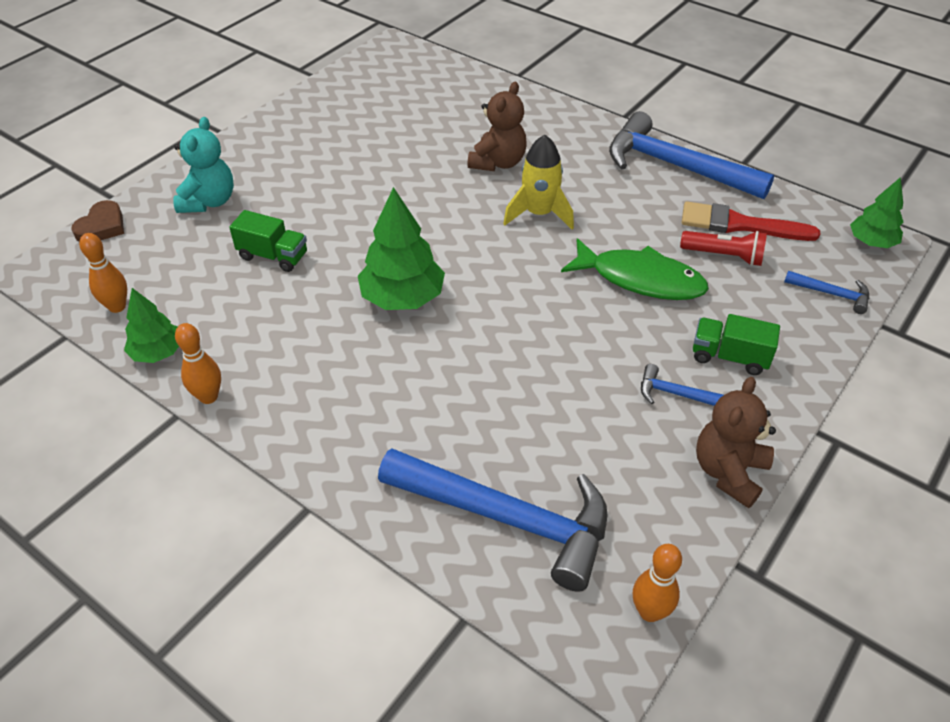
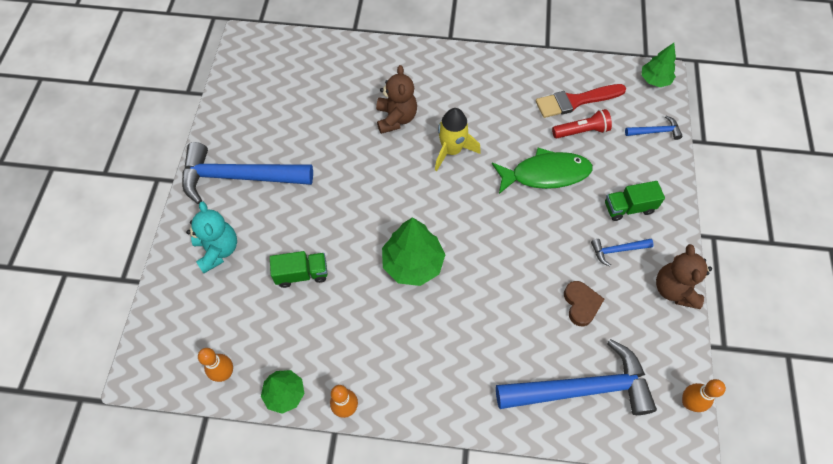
camera: 30 degrees left, 15 degrees up
(102, 227) = (155, 312): brown heart -> brown heart (581, 304)
(675, 166) = (510, 69): blue hammer -> blue hammer (239, 177)

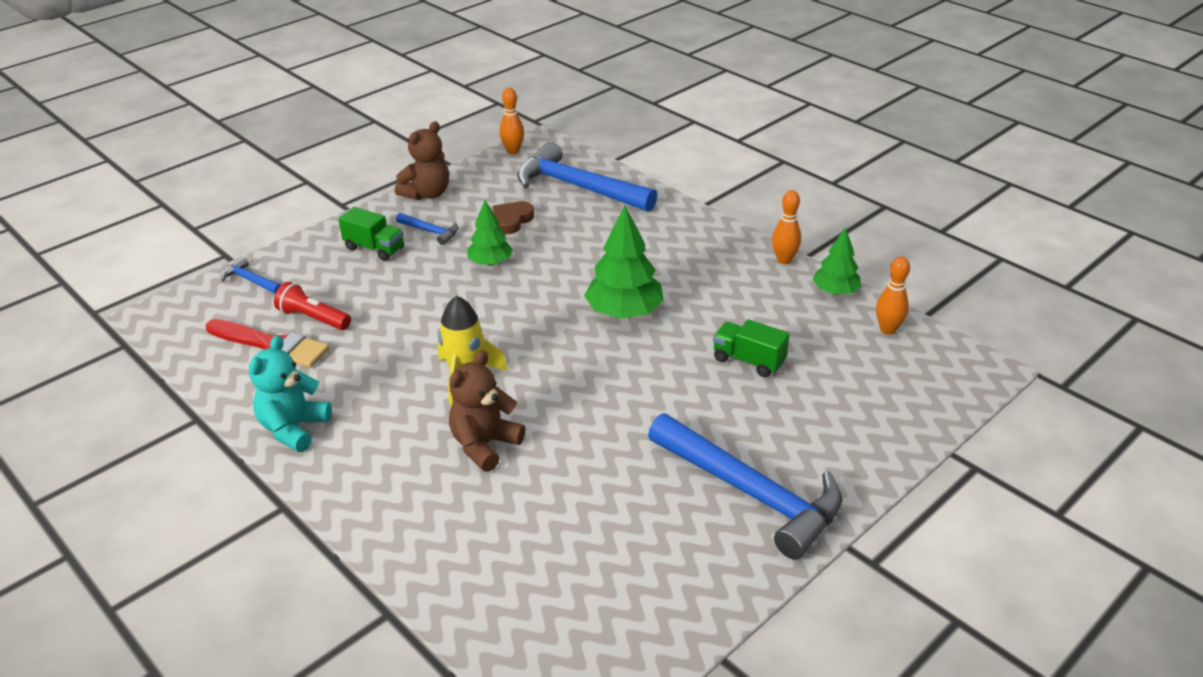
camera: 140 degrees left, 25 degrees down
(218, 250) = (832, 429): turquoise teddy bear -> turquoise teddy bear (293, 428)
(545, 174) = (404, 307): green fish -> none
(654, 80) = (166, 317): green tree -> green tree (490, 262)

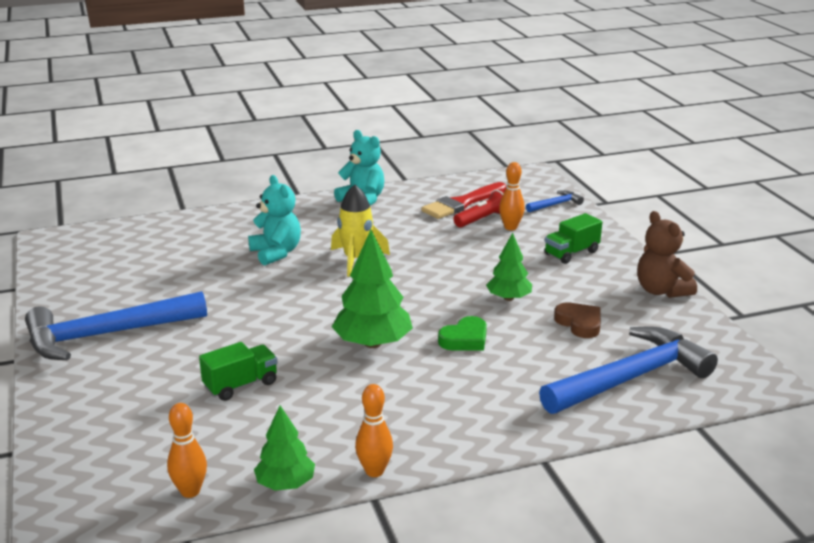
camera: 115 degrees right, 10 degrees down
(431, 231) = (584, 281): blue hammer -> none
(484, 445) = (276, 253): brown teddy bear -> turquoise teddy bear
(513, 151) = (743, 356): orange bowling pin -> orange bowling pin (510, 227)
(579, 267) = (465, 339): none -> green heart

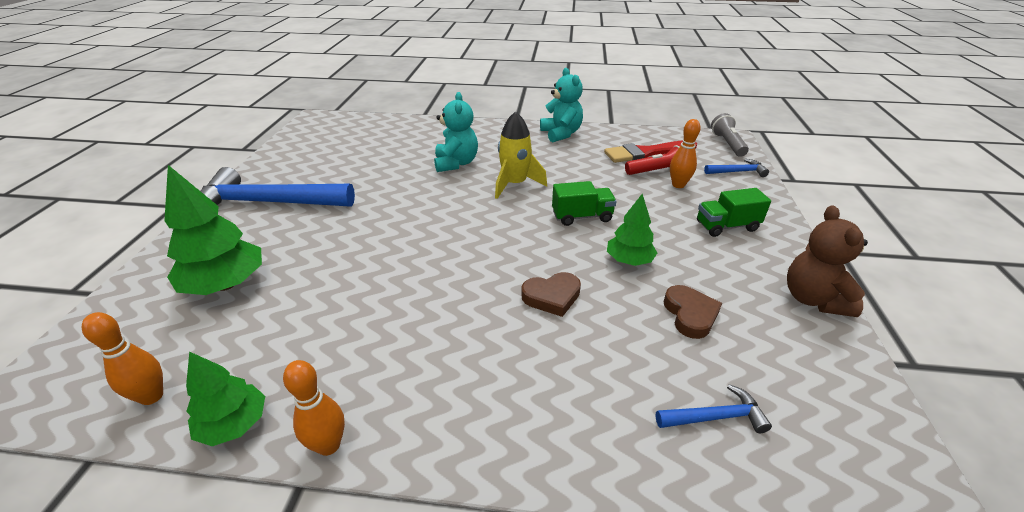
camera: 25 degrees right, 10 degrees up
(240, 385) = (312, 284): green truck -> green truck (582, 216)
(373, 343) = (461, 274): green tree -> green tree (226, 284)
(465, 339) = (552, 297): green heart -> brown heart
(532, 179) = (727, 144): none -> grey flashlight
(630, 378) = (715, 417): blue hammer -> blue hammer, size x0.43

